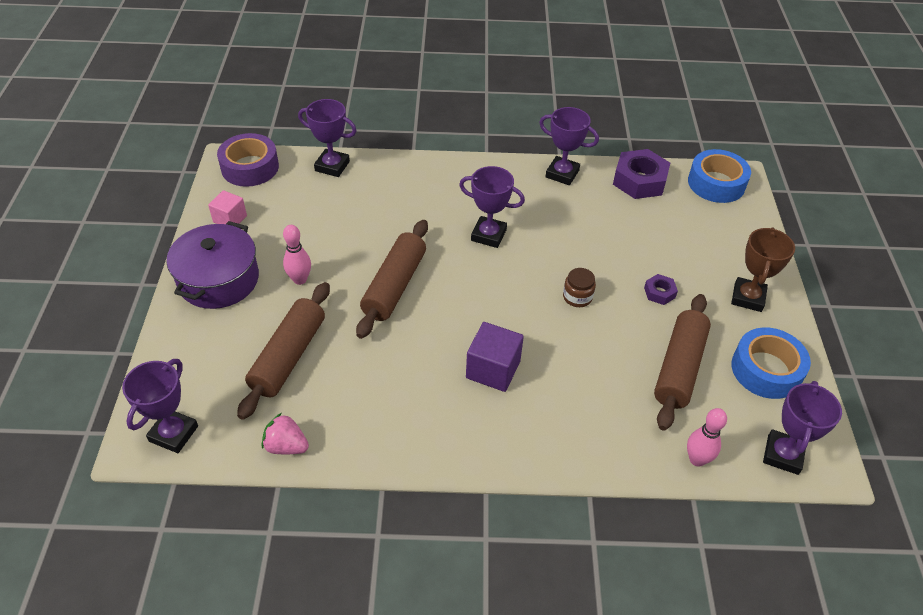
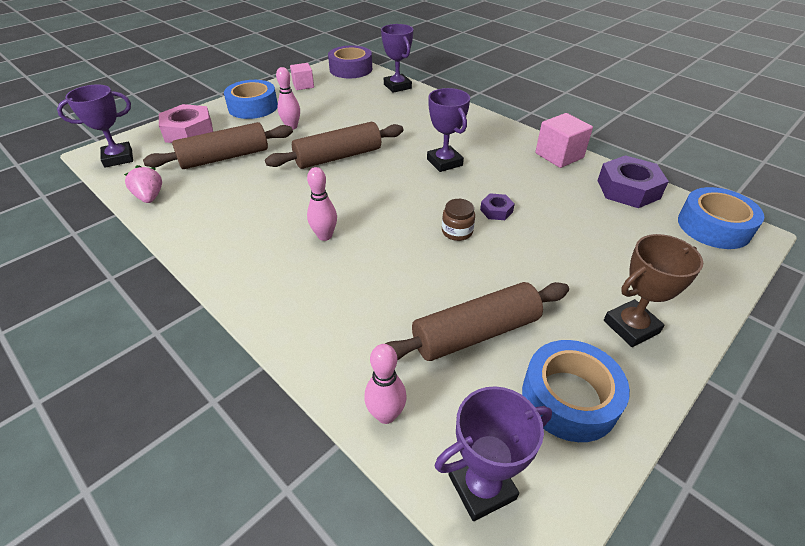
camera: 45 degrees right, 5 degrees down
(198, 353) = (189, 132): none -> pink nut
(218, 280) = (253, 107): purple pot -> blue tape
(493, 369) = (325, 236): purple cube -> pink bowling pin
(562, 174) = (559, 155): purple trophy -> pink cube
(659, 292) = (537, 269): purple nut -> purple nut (496, 211)

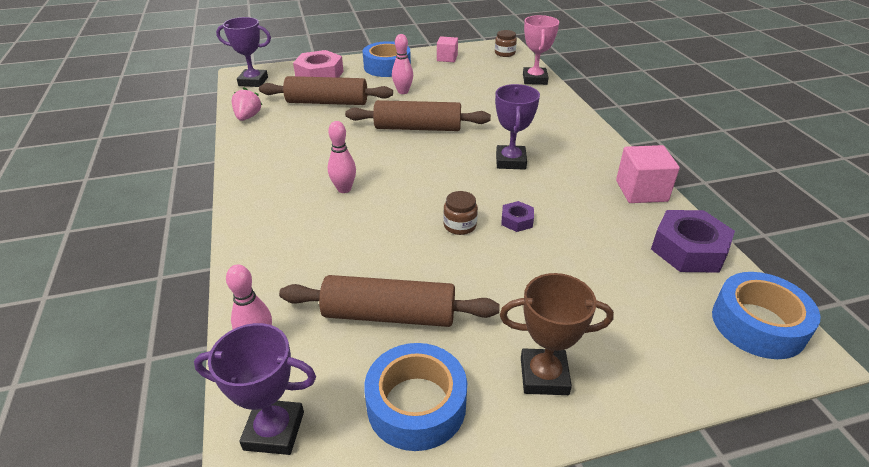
camera: 30 degrees right, 5 degrees down
(351, 69) = (504, 53): purple tape -> brown jar
(397, 86) = (534, 79): purple trophy -> pink trophy

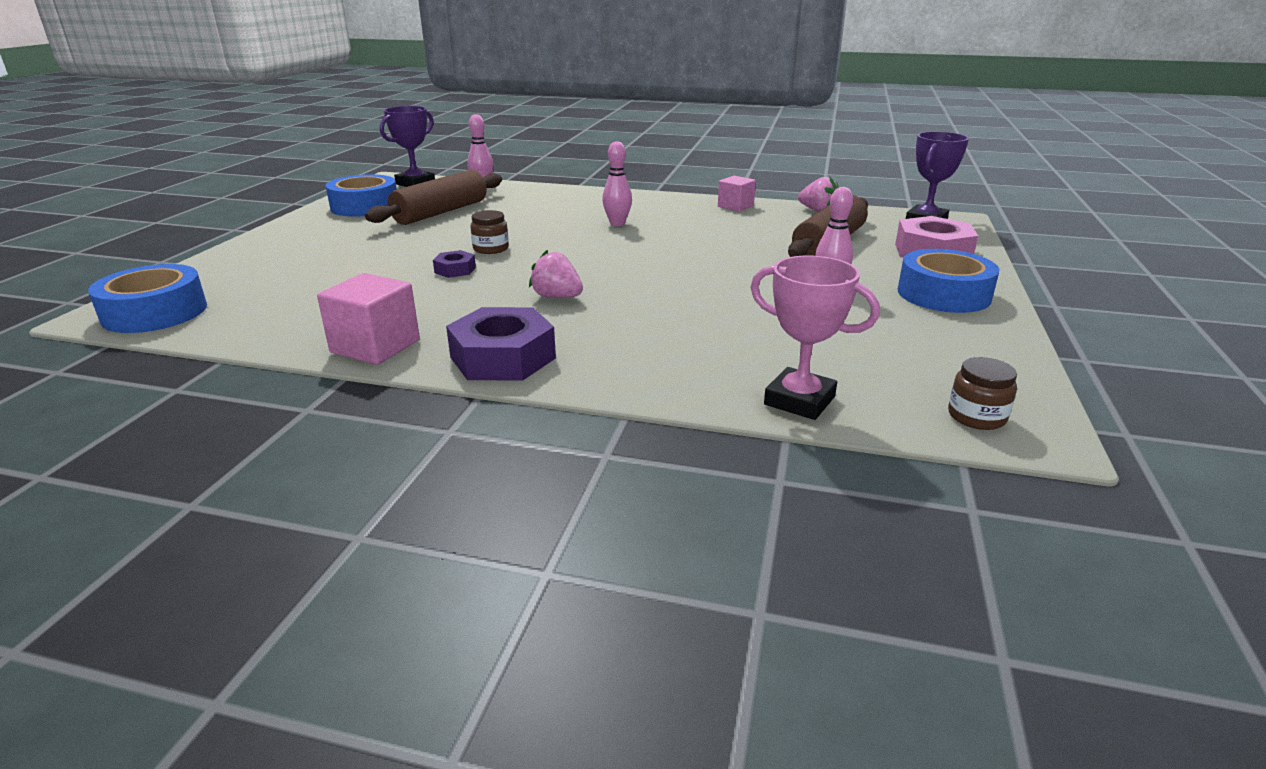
camera: 120 degrees right, 10 degrees down
(418, 128) = (705, 272): brown rolling pin -> none
(447, 58) = (968, 348): pink cube -> pink cube (735, 206)
(510, 161) = (557, 297): purple trophy -> pink strawberry
(544, 376) = (308, 235): brown trophy -> none
(688, 249) = (263, 326): purple nut -> purple nut (502, 357)

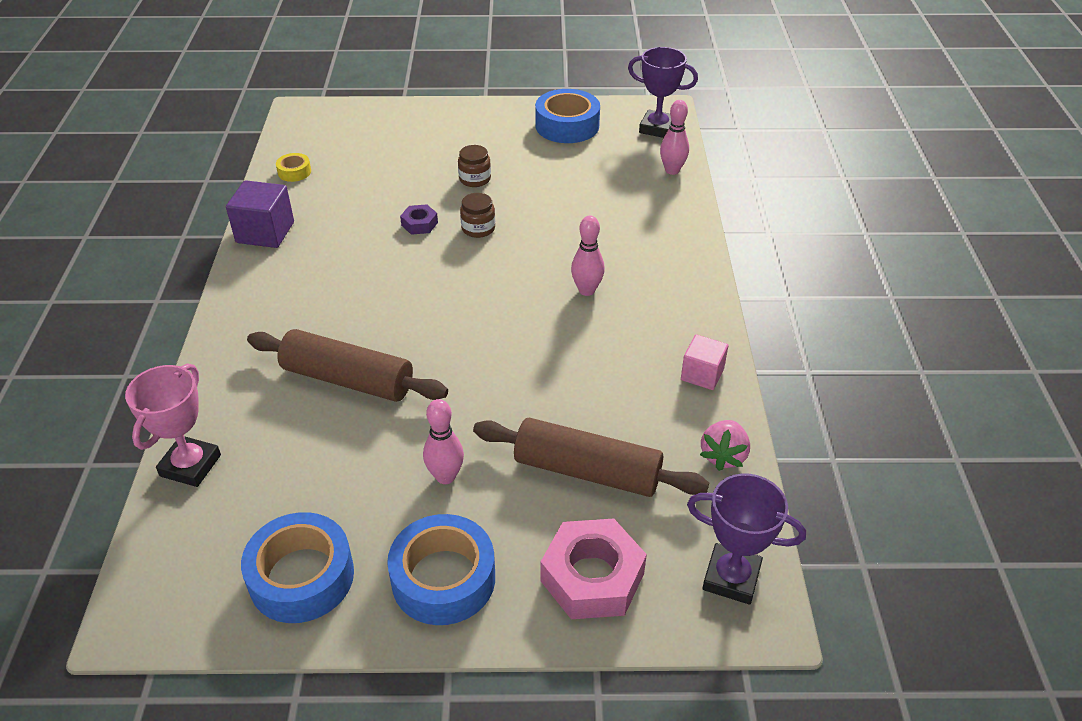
camera: 75 degrees right, 15 degrees up
(155, 312) = (307, 126): blue tape -> blue tape (301, 577)
(257, 324) = (294, 172): none -> yellow tape
(375, 346) = (265, 232): pink cube -> purple cube
(440, 212) = (570, 171): brown rolling pin -> brown rolling pin (348, 379)
(502, 357) = (253, 294): purple nut -> none
(557, 297) = (372, 294): pink strawberry -> none
(976, 416) = (164, 582): brown jar -> brown jar (475, 179)

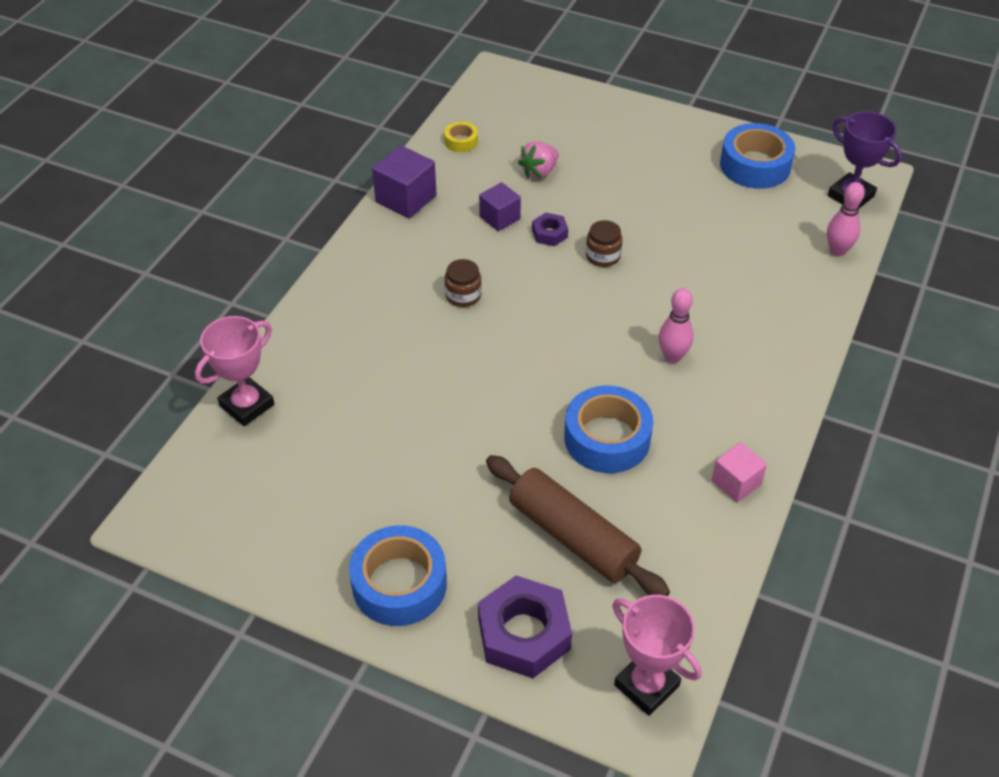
camera: 25 degrees right, 5 degrees up
(301, 577) = (289, 536): blue tape -> blue tape (607, 438)
(348, 379) = (409, 371): brown rolling pin -> none
(365, 224) = (500, 218): none -> purple cube
(445, 476) = (447, 494): pink bowling pin -> none
(475, 179) = (628, 200): brown jar -> brown jar (463, 295)
(592, 577) = (524, 634): pink nut -> purple nut
(723, 456) = (708, 570): pink strawberry -> pink strawberry (539, 172)
(731, 578) = (646, 685): purple trophy -> pink trophy

